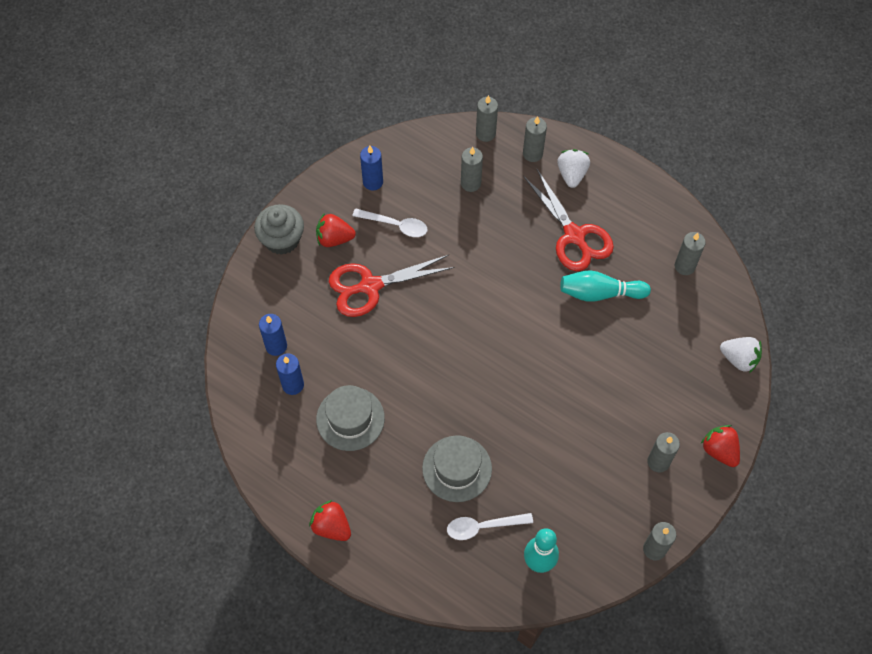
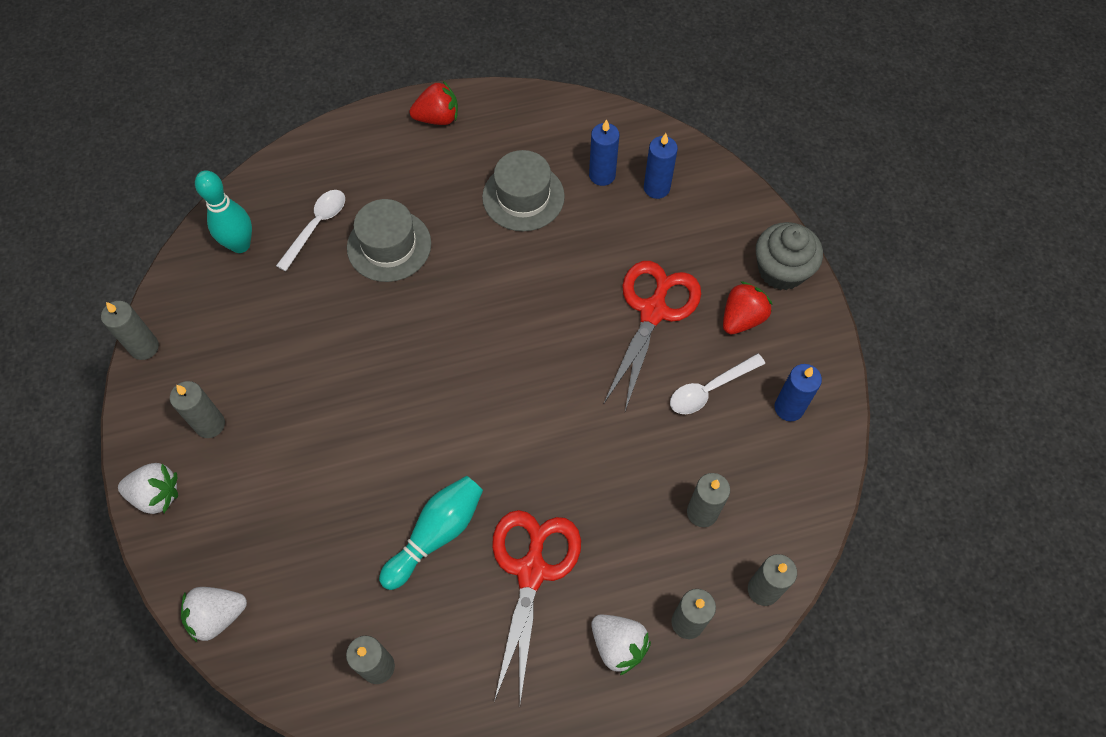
camera: 130 degrees right, 0 degrees up
(574, 236) = (532, 571): red scissors -> red scissors turned 90 degrees clockwise
(719, 450) = (156, 495): red strawberry -> white strawberry

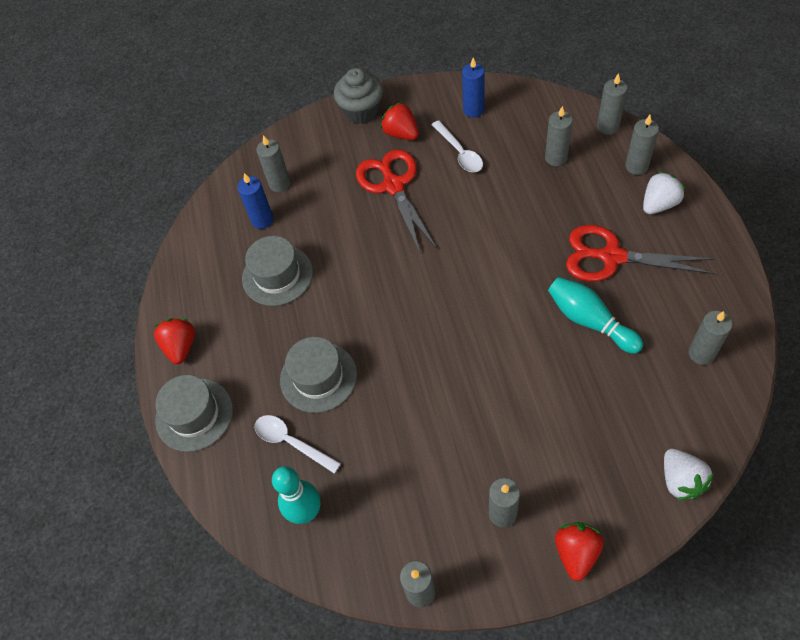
camera: 80 degrees left, 5 degrees down
(156, 495) = (576, 553): white strawberry -> red strawberry
(358, 139) = (194, 414): none -> grey hat
(653, 311) = (393, 185): red scissors -> red scissors turned 45 degrees clockwise
(656, 188) = (279, 184): blue candle -> grey candle

